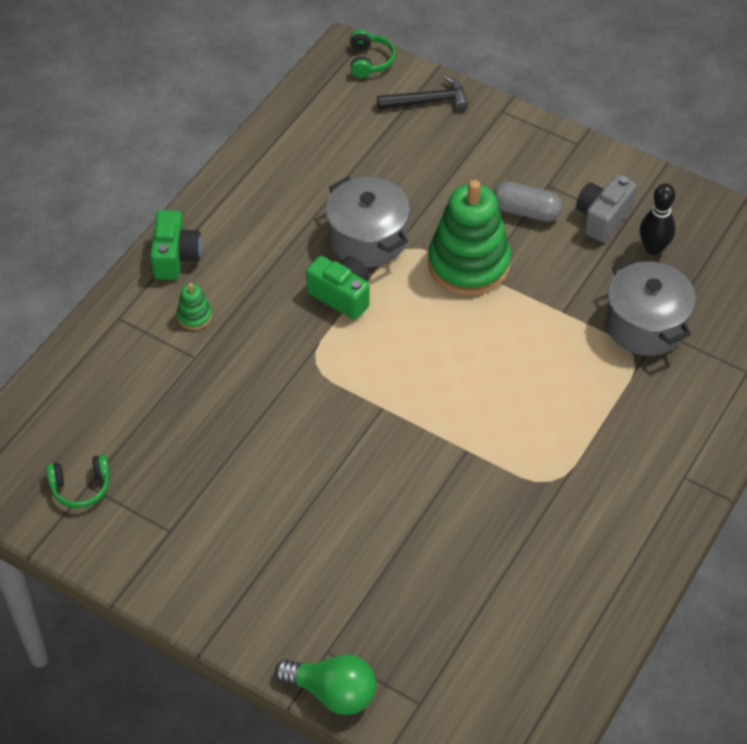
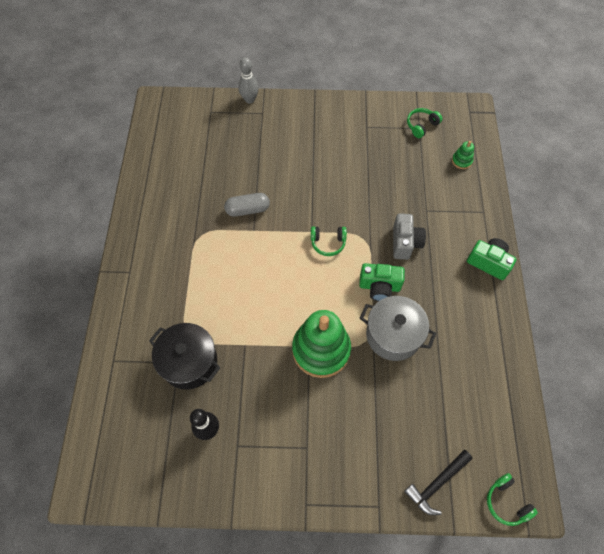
camera: 150 degrees right, 10 degrees up
(175, 257) = (488, 262): green camera -> green camera turned 150 degrees clockwise
(194, 316) = (447, 232): green stacking toy -> green stacking toy (461, 161)
(332, 692) = (249, 99): green light bulb -> grey bowling pin
(370, 381) = (328, 243): none -> green headphones
(526, 211) = (308, 414): grey capsule -> grey capsule (248, 209)
(602, 218) = (254, 438): grey camera -> grey camera (405, 243)
(645, 325) = (189, 362): grey pot -> black pot

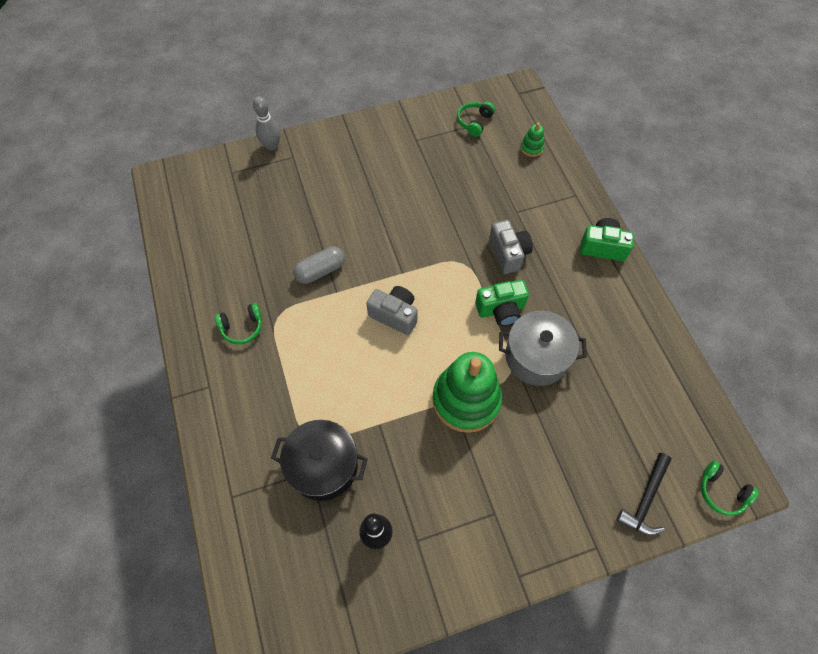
camera: 20 degrees left, 0 degrees up
(291, 263) = (395, 315): none -> grey camera
(328, 243) = (426, 280): green headphones -> green headphones (242, 327)

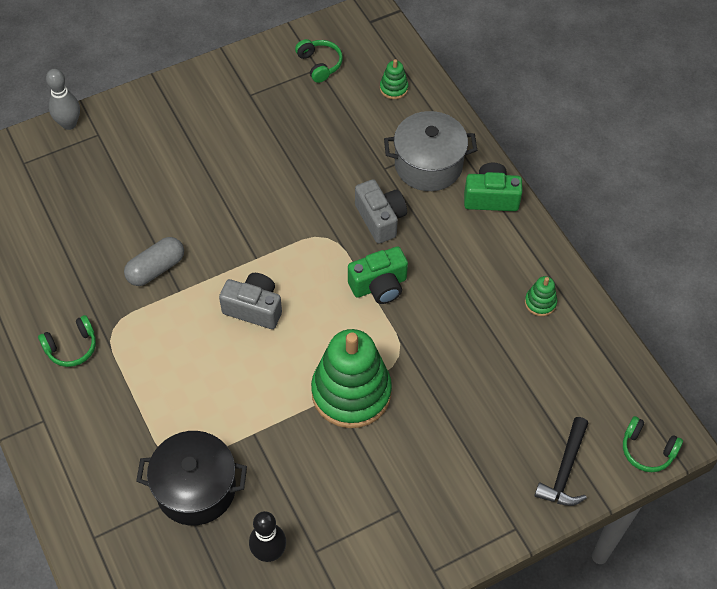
camera: 10 degrees left, 5 degrees down
(474, 122) = (319, 64): green headphones -> green headphones turned 135 degrees clockwise
(536, 357) = (427, 334): grey pot -> grey pot (428, 165)
(636, 343) = (540, 302): none -> green stacking toy

